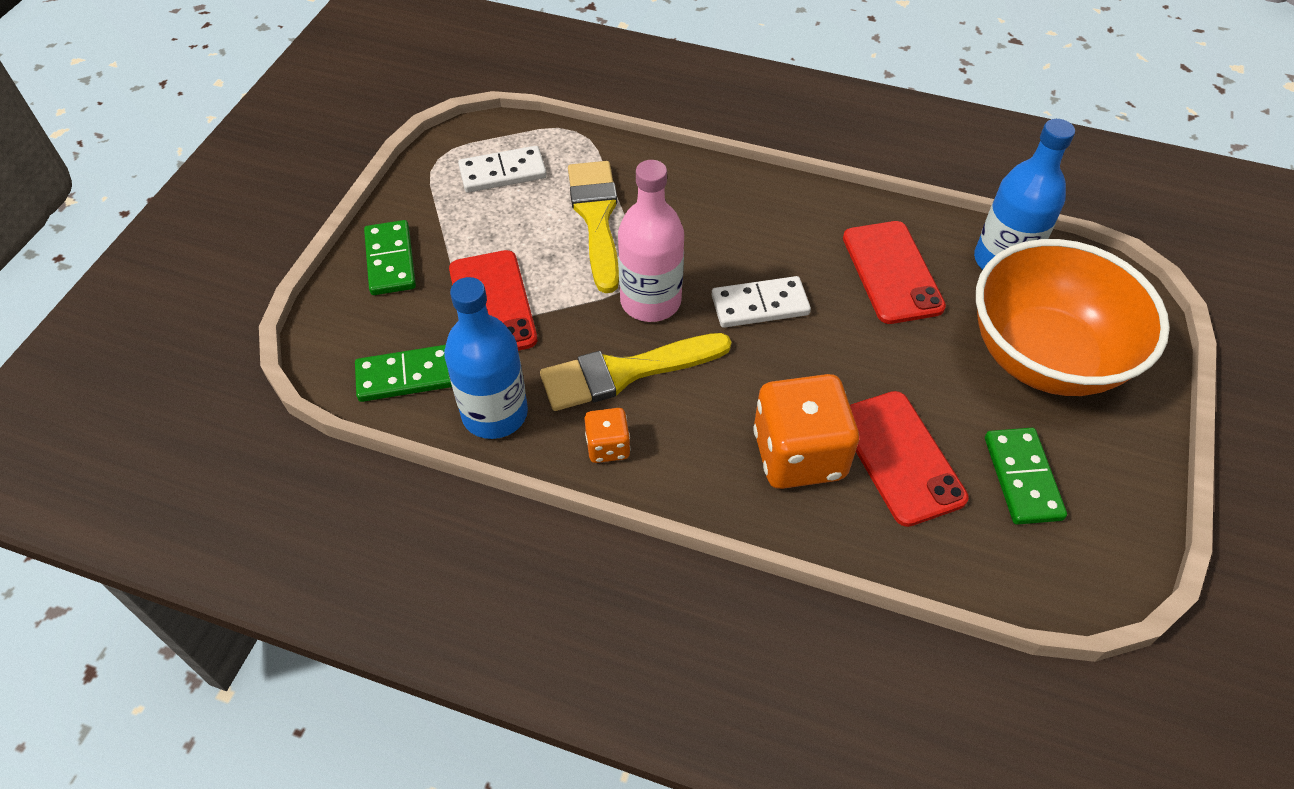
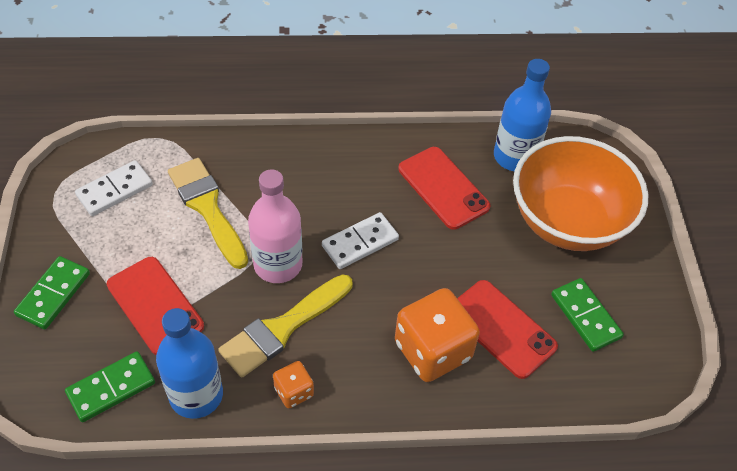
camera: 25 degrees left, 0 degrees up
(390, 260) = (53, 294): green domino -> green domino turned 60 degrees clockwise

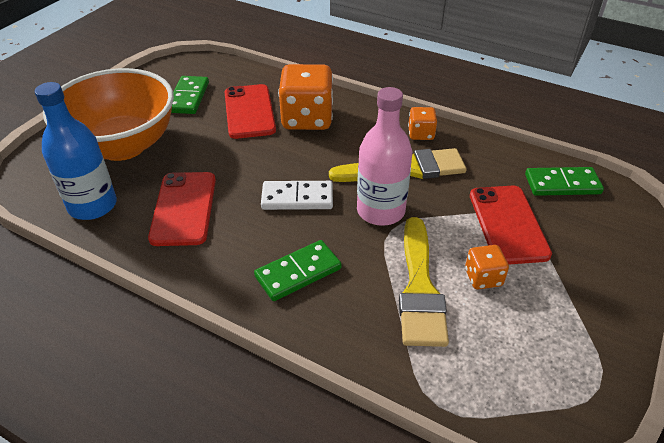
camera: 145 degrees left, 10 degrees down
(53, 294) = (608, 272): green domino -> green domino (298, 273)
(115, 190) = (519, 355): white domino -> none
(160, 239) = (483, 278): none -> orange dice
(196, 395) = (494, 157): blue bottle -> none

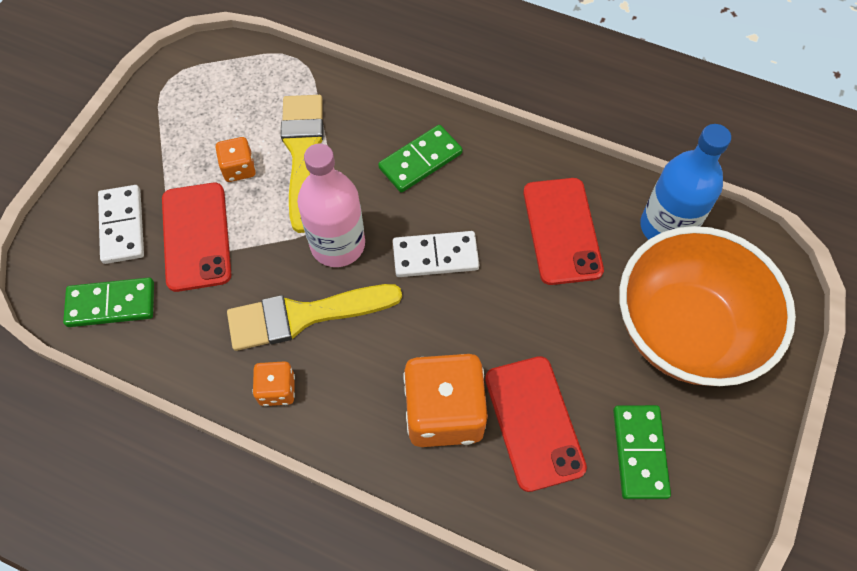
camera: 175 degrees right, 20 degrees up
(580, 236) = (122, 226): none -> white domino

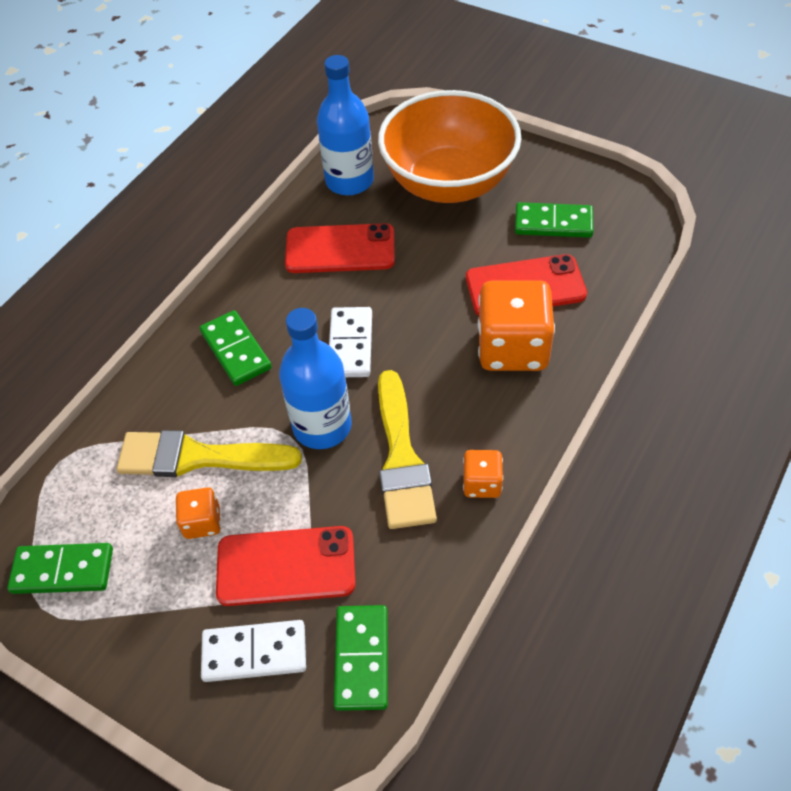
camera: 80 degrees left, 10 degrees down
(198, 85) = (63, 571): none -> green domino
(337, 244) = (322, 426): pink bottle -> blue bottle

